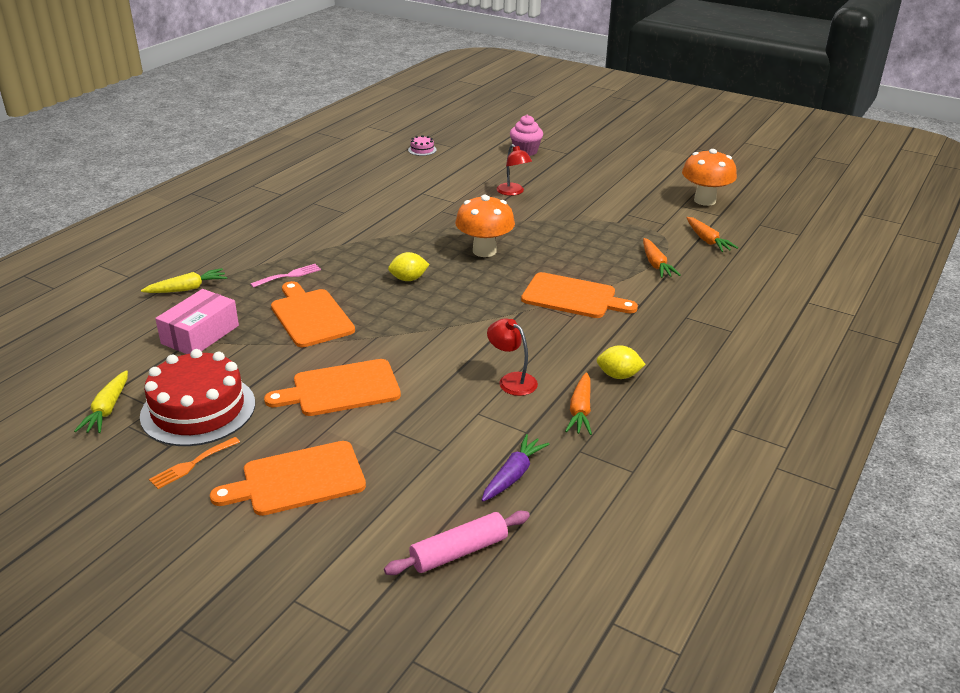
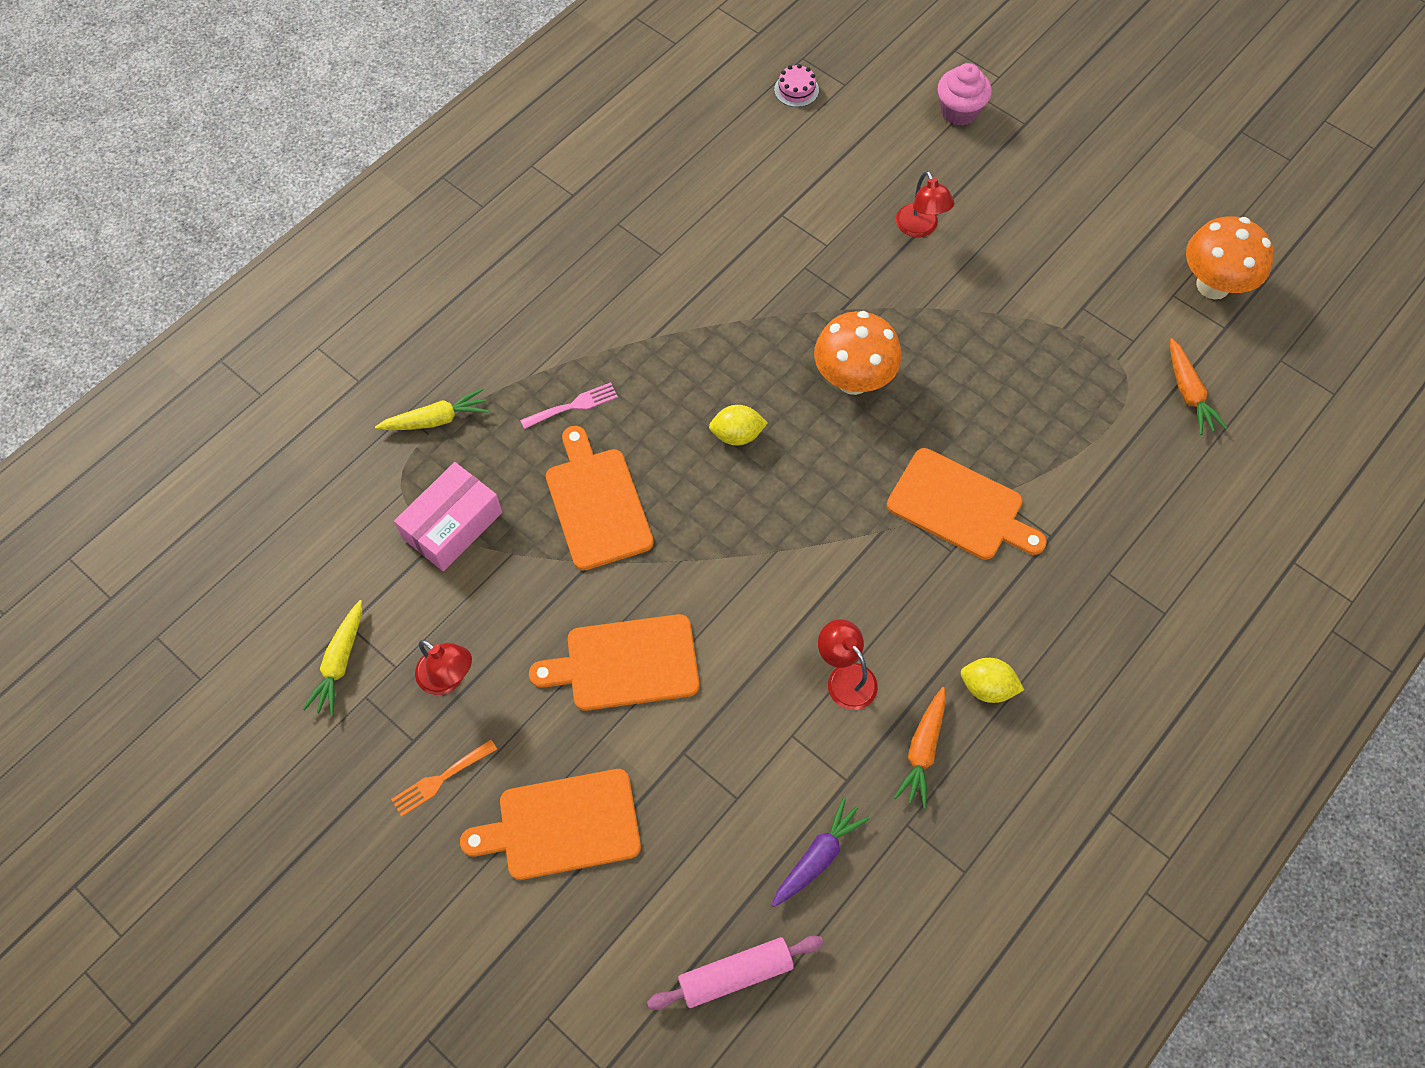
camera: 10 degrees right, 30 degrees up
(198, 409) = (448, 678): red cake -> red lamp
(656, 264) = (1096, 444): orange carrot -> none

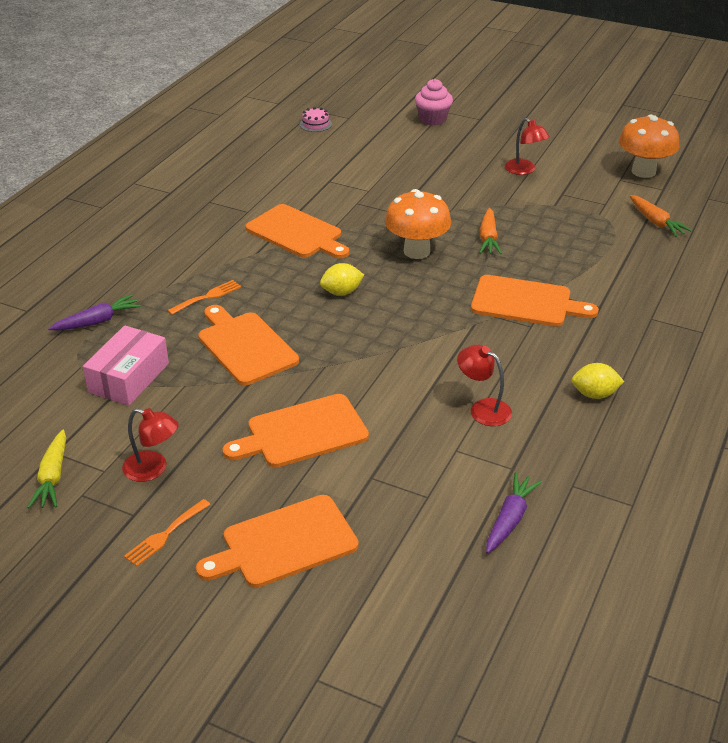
camera: 15 degrees left, 25 degrees down
(436, 419) = (97, 321): yellow carrot -> purple carrot
(573, 405) = (207, 297): pink fork -> orange fork
(711, 310) = (296, 233): none -> orange cutting board
(735, 974) = (473, 611): pink rolling pin -> none
(920, 228) = (431, 174): red lamp -> red lamp (524, 170)
(922, 750) = (563, 439): orange carrot -> orange carrot (488, 238)

